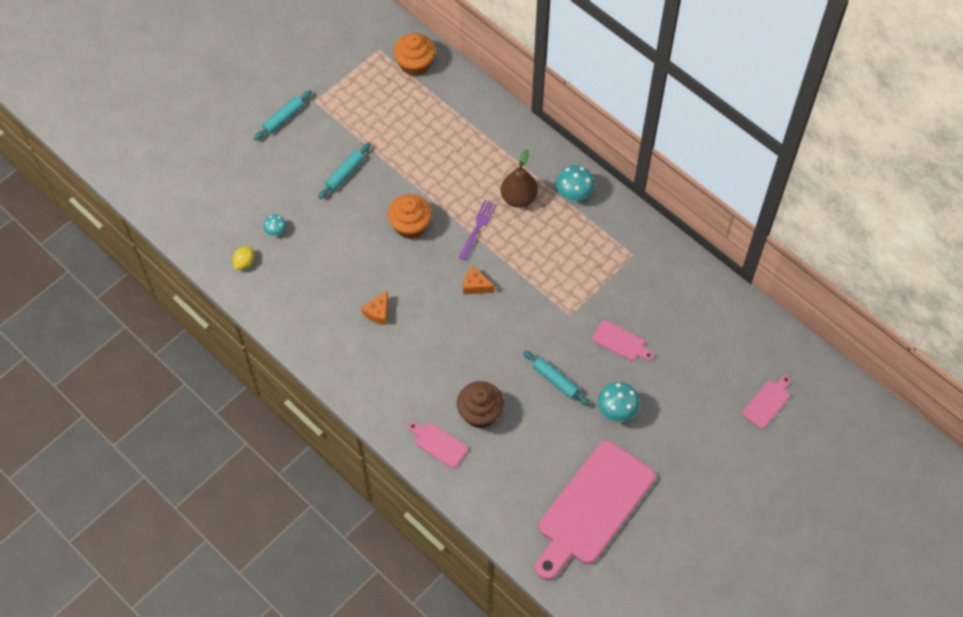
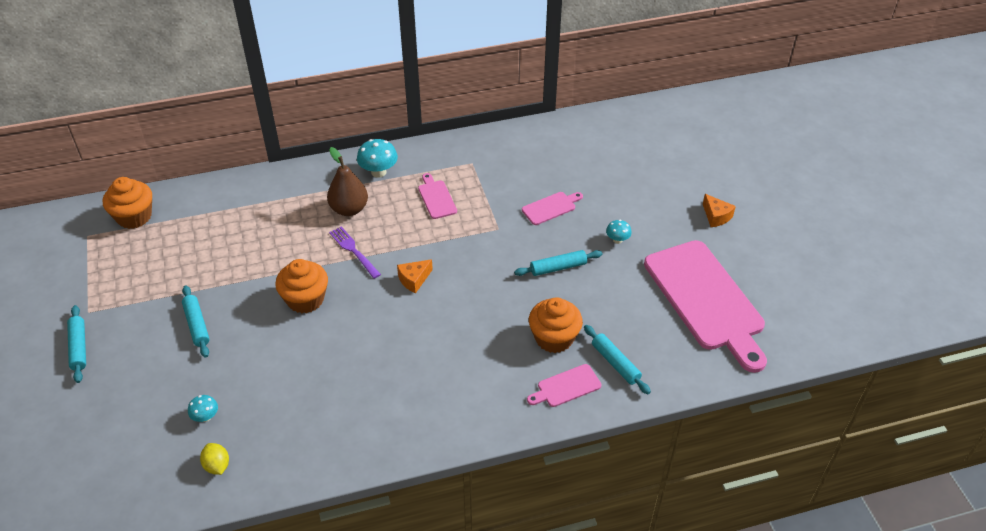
camera: 60 degrees left, 15 degrees down
(378, 312) = (380, 370): orange cheese -> orange cheese (716, 216)
(480, 413) = (554, 338): brown cupcake -> orange cupcake
(482, 468) = (615, 363): none -> turquoise rolling pin
(617, 410) = (617, 240): turquoise mushroom -> turquoise mushroom, size x0.59
(767, 402) = (671, 147): pink cutting board -> pink cutting board (436, 198)

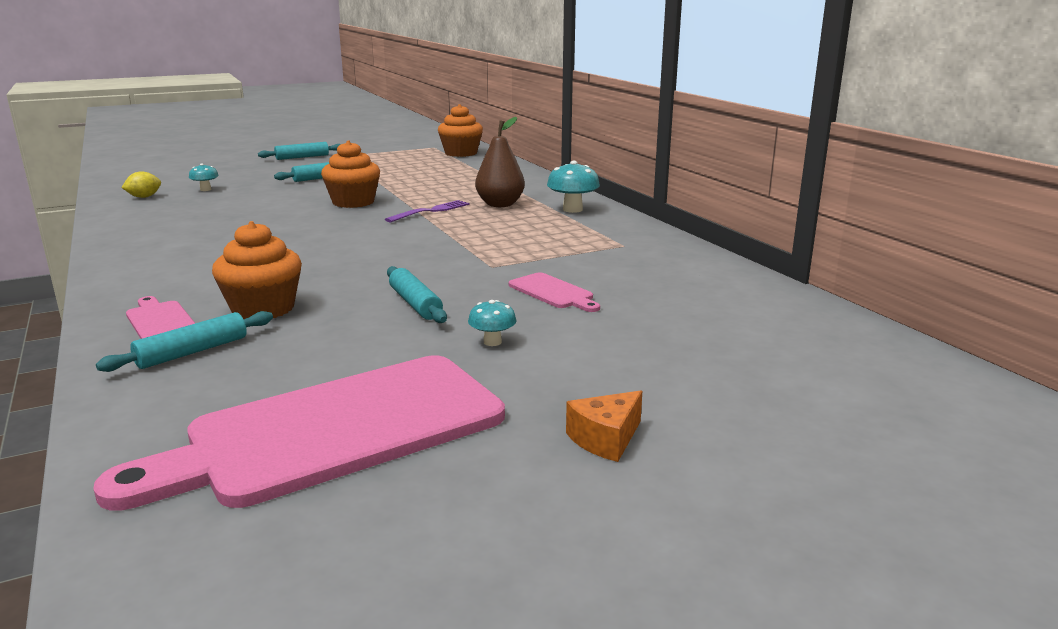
camera: 80 degrees right, 25 degrees down
(414, 280) = (384, 235): orange cheese -> none
(436, 198) = (539, 234): pink cutting board -> none

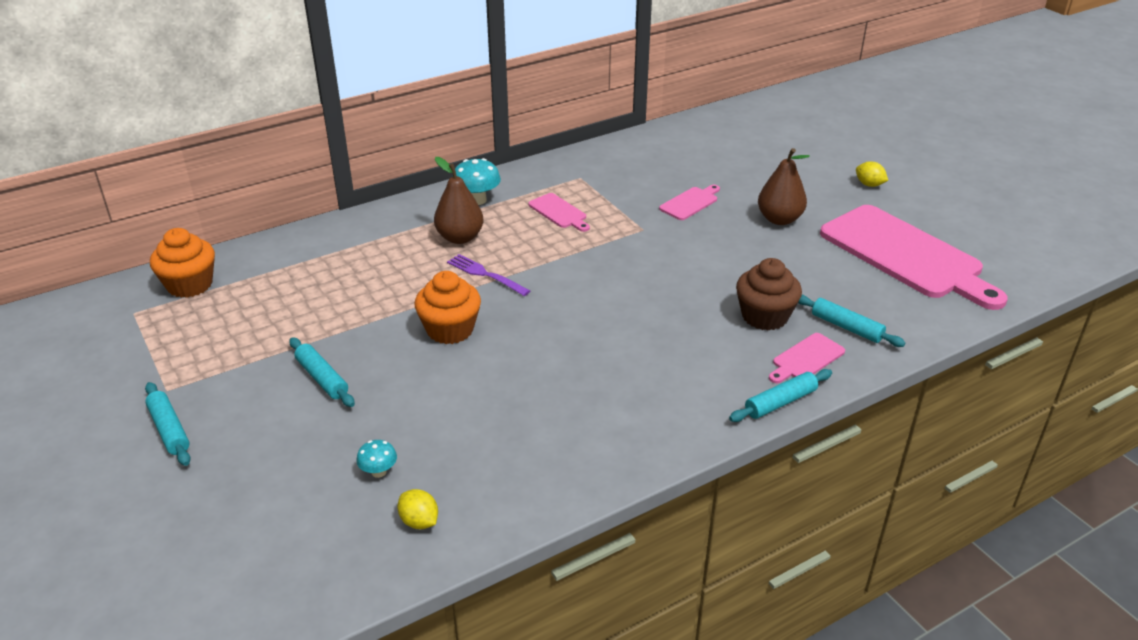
camera: 95 degrees left, 15 degrees up
(263, 309) = (764, 316): orange cupcake -> brown cupcake
(415, 304) = (730, 253): turquoise rolling pin -> turquoise rolling pin (780, 402)
(492, 342) = (779, 219): turquoise mushroom -> brown pear
(541, 235) = (559, 212): none -> pink cutting board
(605, 439) = (869, 185): orange cheese -> yellow lemon

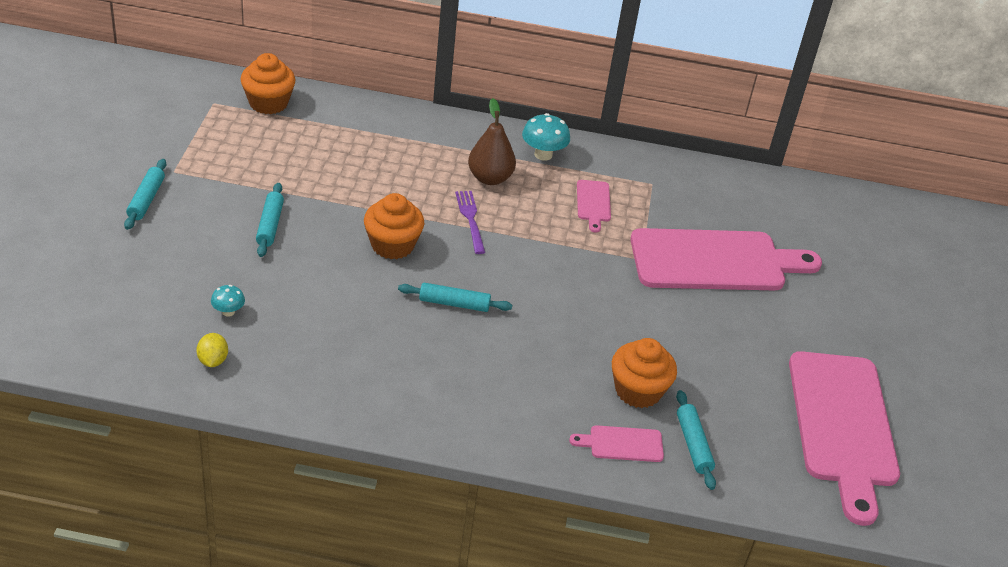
camera: 35 degrees right, 5 degrees up
(690, 203) = (715, 261): pink cutting board -> pink cutting board, size x2.38
(764, 316) = (638, 391): brown cupcake -> orange cupcake
(779, 219) = (773, 323): brown pear -> none
(780, 402) = (553, 459): turquoise rolling pin -> turquoise rolling pin (454, 303)
(869, 185) = (909, 346): yellow lemon -> none

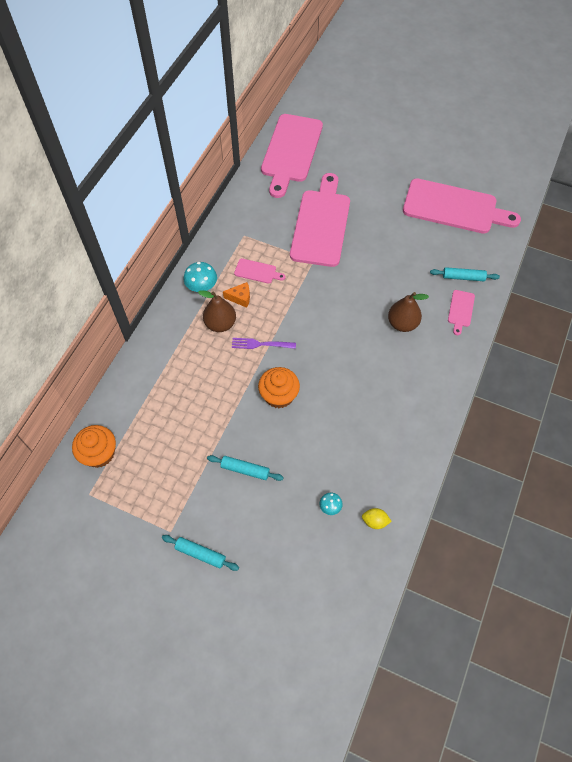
camera: 70 degrees left, 20 degrees up
(454, 303) = (339, 370): turquoise rolling pin -> none
(540, 192) = (240, 298): none -> orange cheese
(565, 370) = (402, 323): none -> brown pear
(638, 391) = (422, 292): orange cupcake -> none
(840, 215) = (291, 151): none -> pink cutting board

